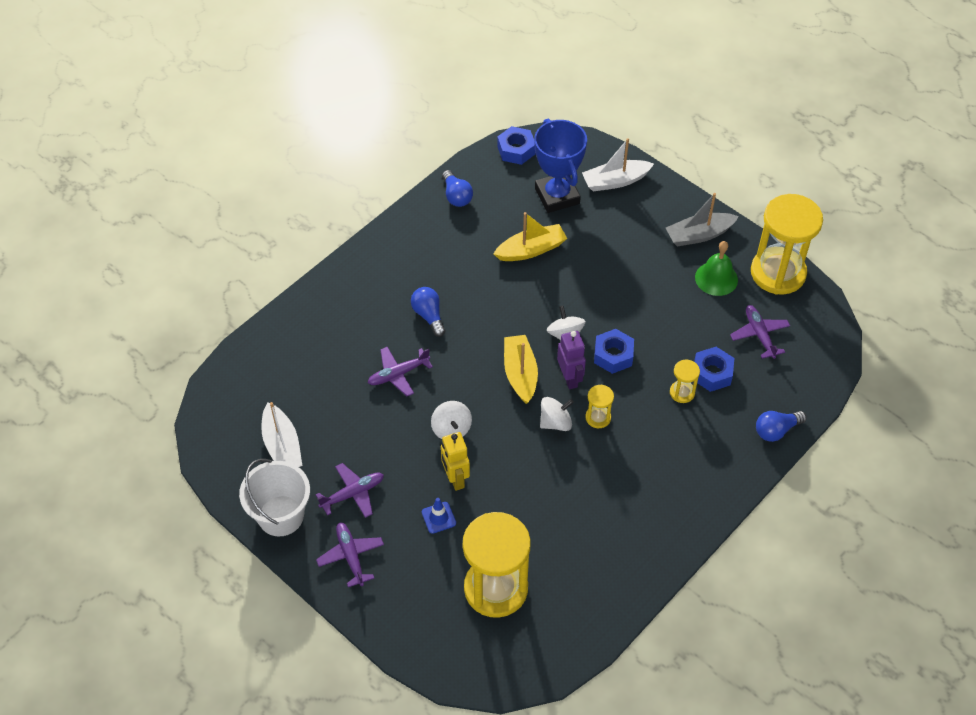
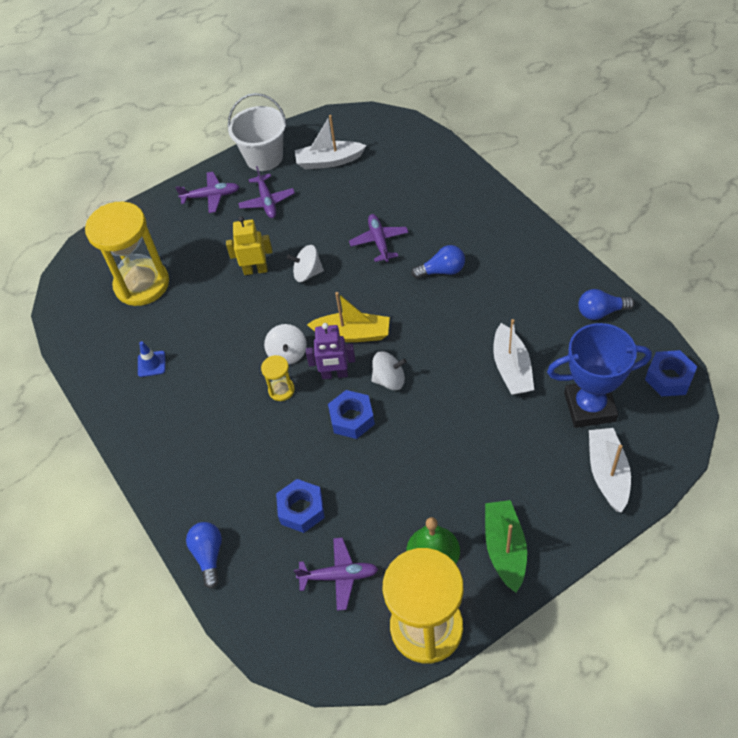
camera: 110 degrees right, 0 degrees up
(438, 517) = (222, 254): blue traffic cone -> blue traffic cone (151, 364)
(531, 250) = (511, 368): yellow boat -> white boat
(682, 392) = (286, 473): yellow hourglass -> none
(699, 235) = (505, 548): grey boat -> green boat

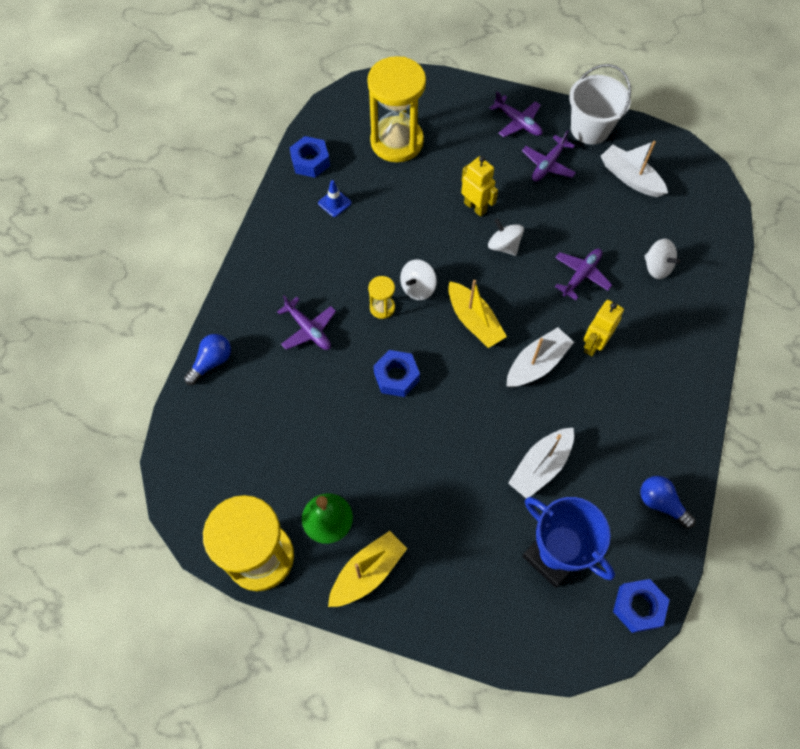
camera: 45 degrees right, 10 degrees up
(301, 509) = (292, 397): blue nut -> blue nut (310, 161)
(334, 374) = (426, 335): purple robot -> none
(339, 576) = (258, 464): purple plane -> purple plane (308, 330)
(389, 380) = (453, 379): white spinning top -> white spinning top (657, 267)
(442, 271) = (593, 344): blue light bulb -> yellow robot
(505, 548) = (367, 572): green boat -> yellow boat
(607, 473) = (498, 612): white boat -> white boat (537, 364)

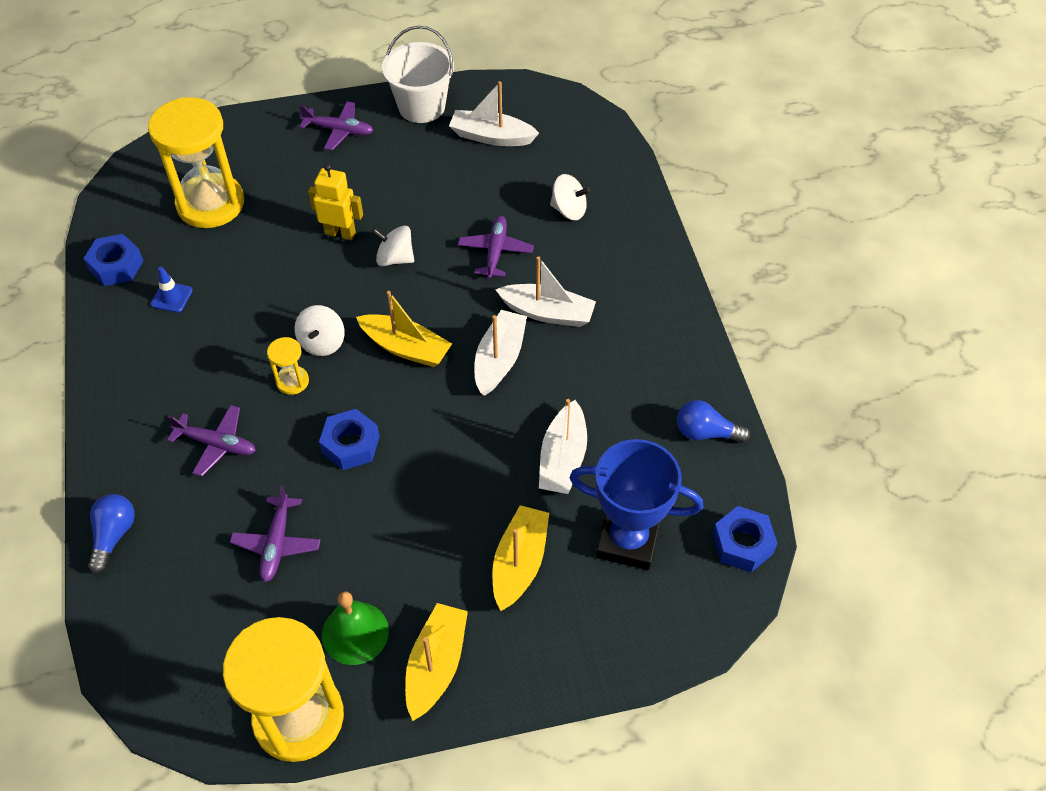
camera: 30 degrees left, 10 degrees down
(465, 530) = (519, 563): none -> yellow boat
(548, 164) = (396, 159): purple plane -> purple plane (277, 543)
(593, 344) = (547, 313): yellow robot -> white boat

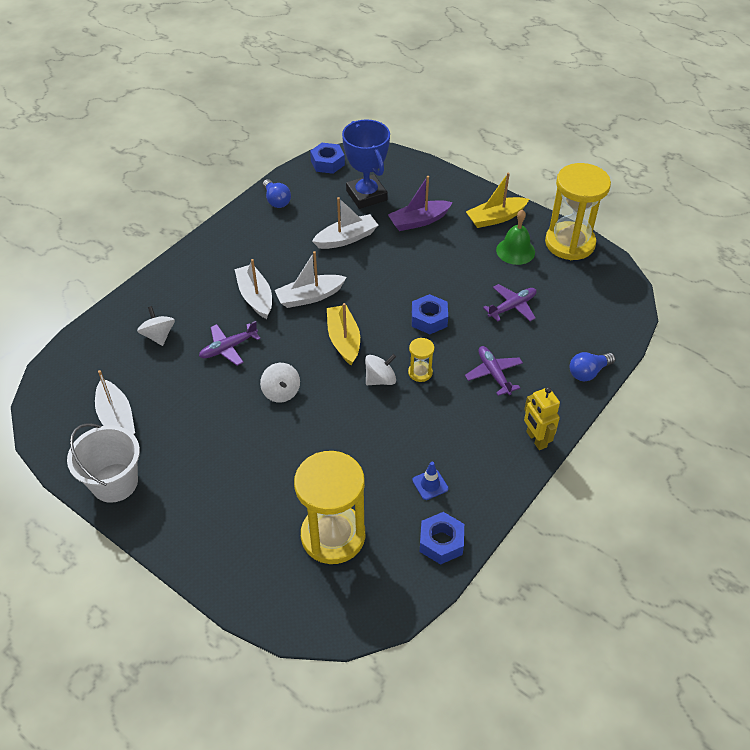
camera: 130 degrees left, 5 degrees down
(339, 130) = (185, 516): purple plane -> none
(340, 233) = (287, 436): yellow robot -> yellow robot (536, 439)
(519, 563) = (418, 221): yellow boat -> purple boat

